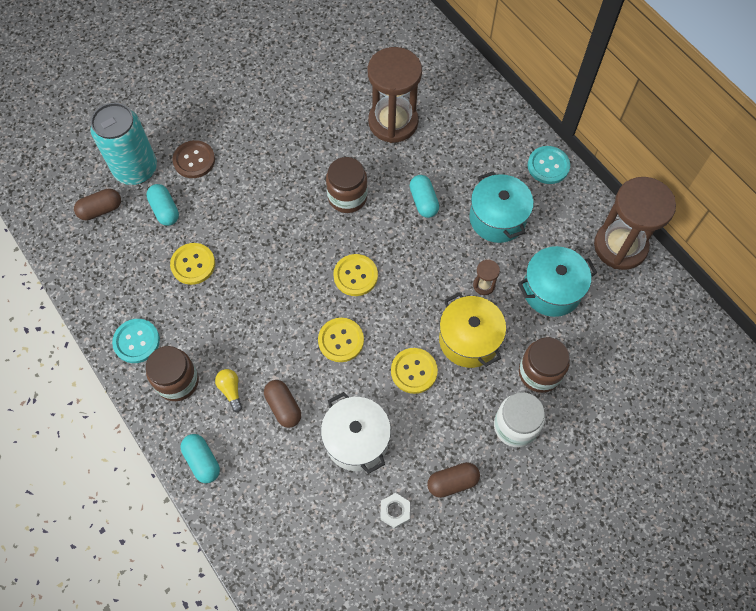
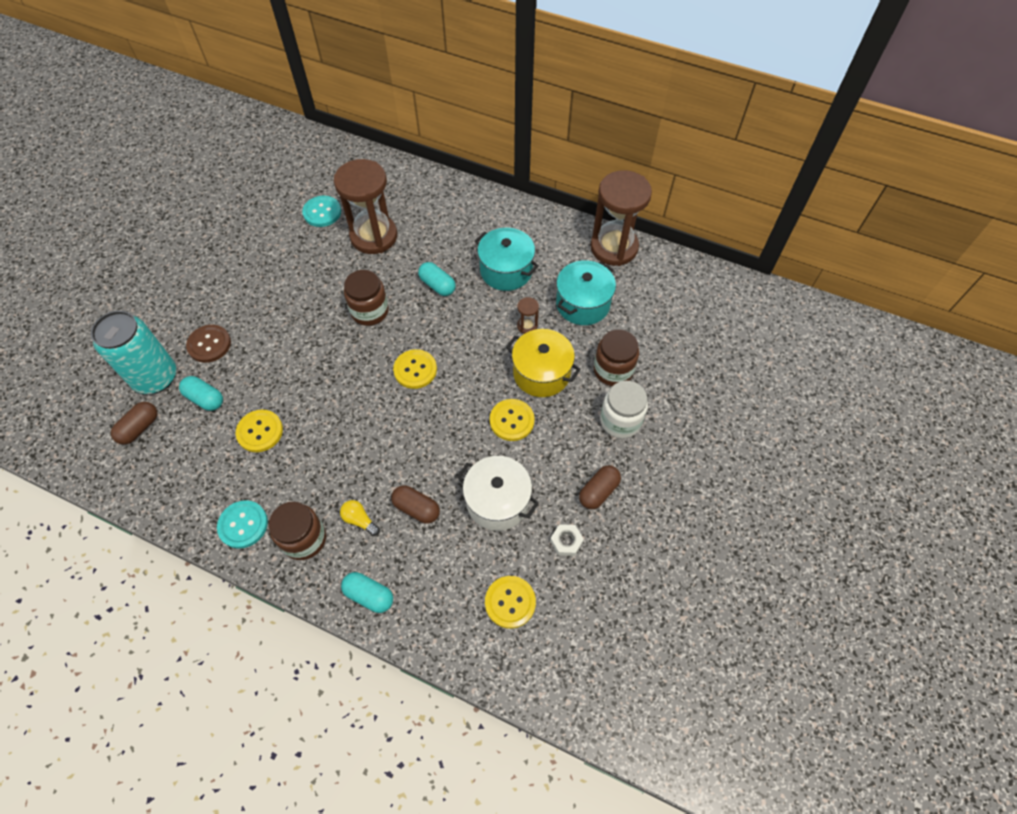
camera: 30 degrees left, 5 degrees down
(341, 340) = (434, 428): yellow button -> yellow button (510, 602)
(548, 166) = (521, 214): turquoise button -> turquoise button (322, 212)

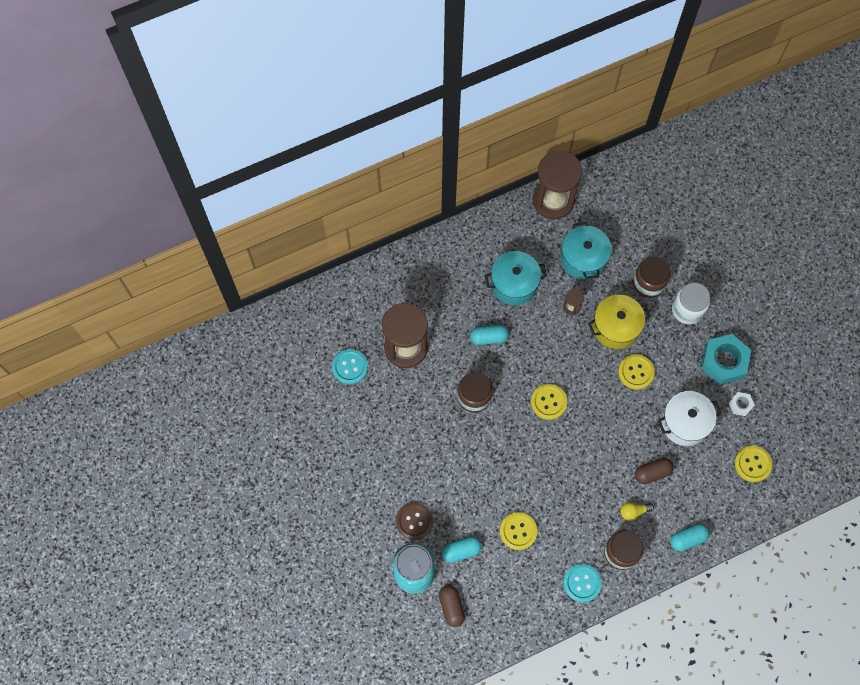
camera: 50 degrees left, 10 degrees up
(598, 491) = (723, 361): brown capsule -> turquoise nut

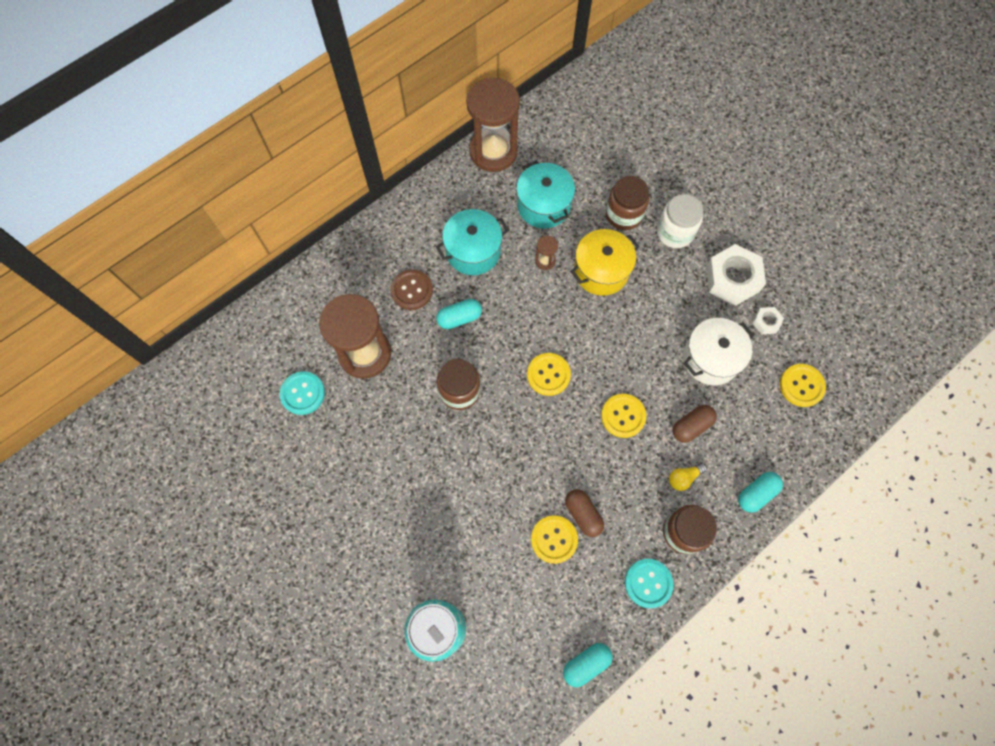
camera: 15 degrees left, 0 degrees up
(414, 521) = (424, 561): brown button -> brown button (412, 290)
(451, 607) = (497, 659): brown capsule -> brown capsule (583, 514)
(461, 551) = (491, 583): turquoise capsule -> turquoise capsule (586, 664)
(636, 372) = (638, 315): yellow button -> yellow button (623, 416)
(723, 361) = (732, 279): turquoise nut -> white nut

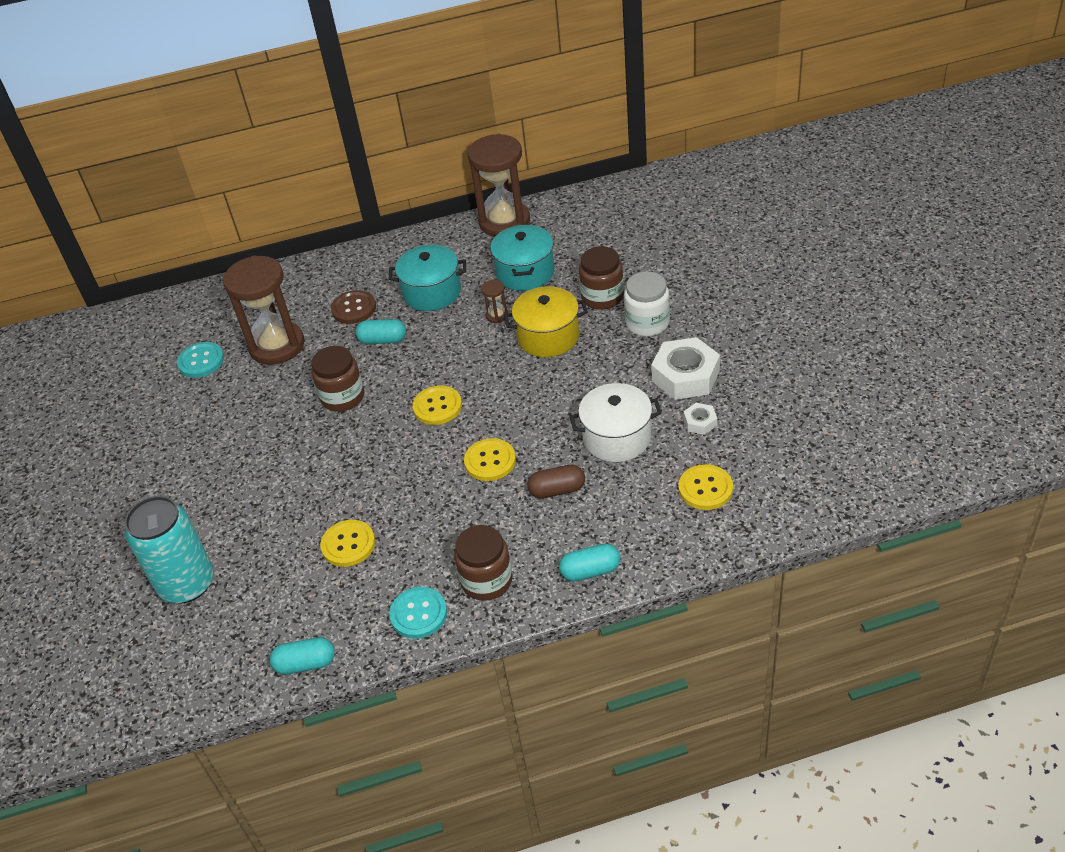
camera: 30 degrees right, 25 degrees down
(583, 514) = (392, 532): brown capsule -> none
(684, 478) = (519, 533): yellow light bulb -> none

